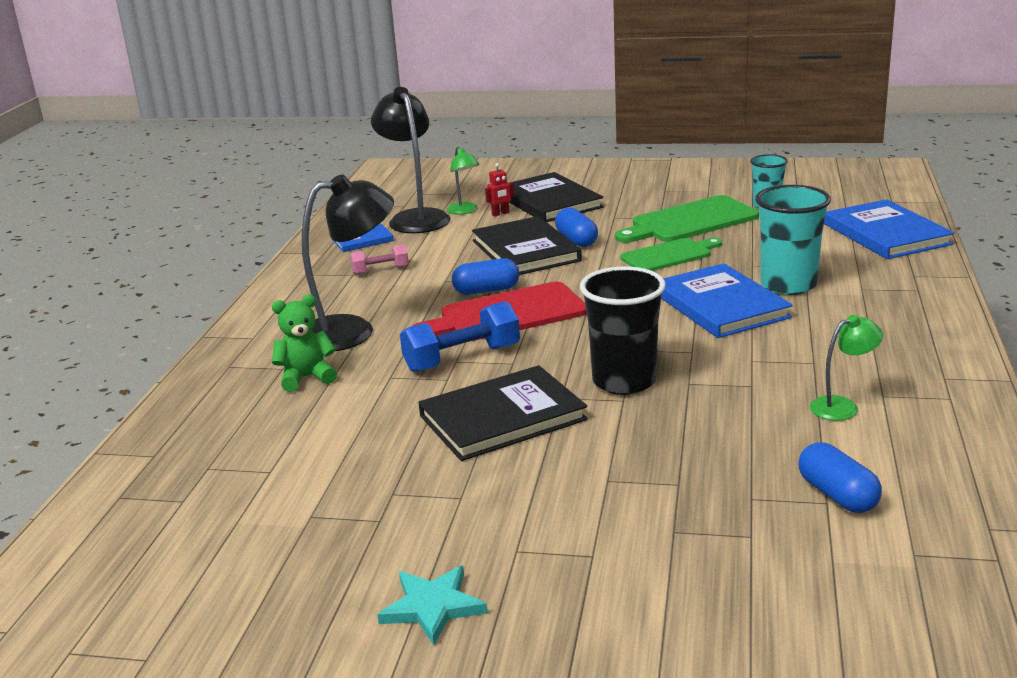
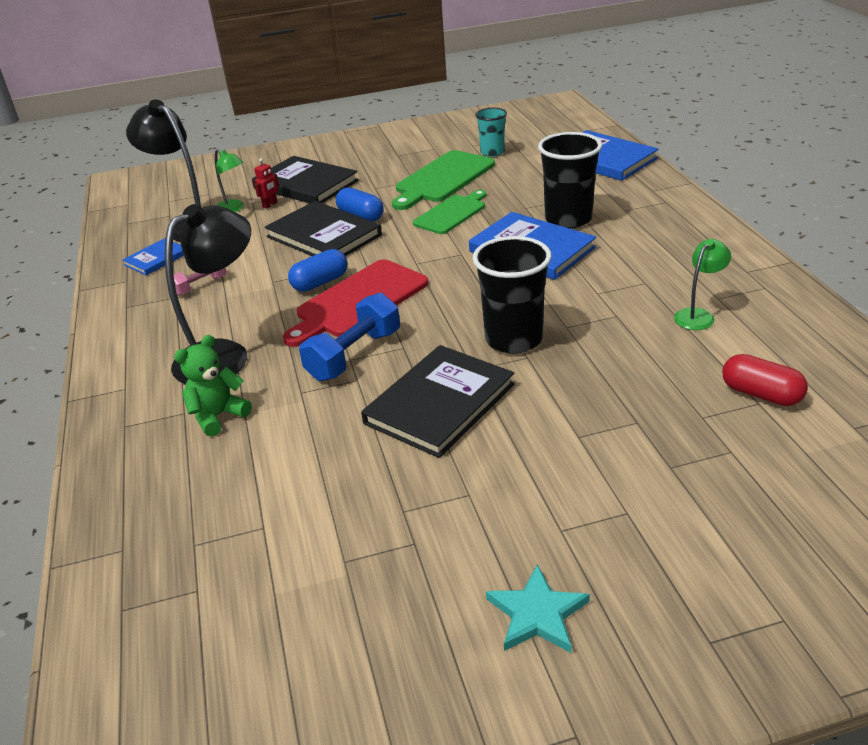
camera: 25 degrees left, 10 degrees up
(788, 285) = (568, 219): turquoise cup -> black cup
(837, 495) = (761, 394): blue capsule -> red capsule

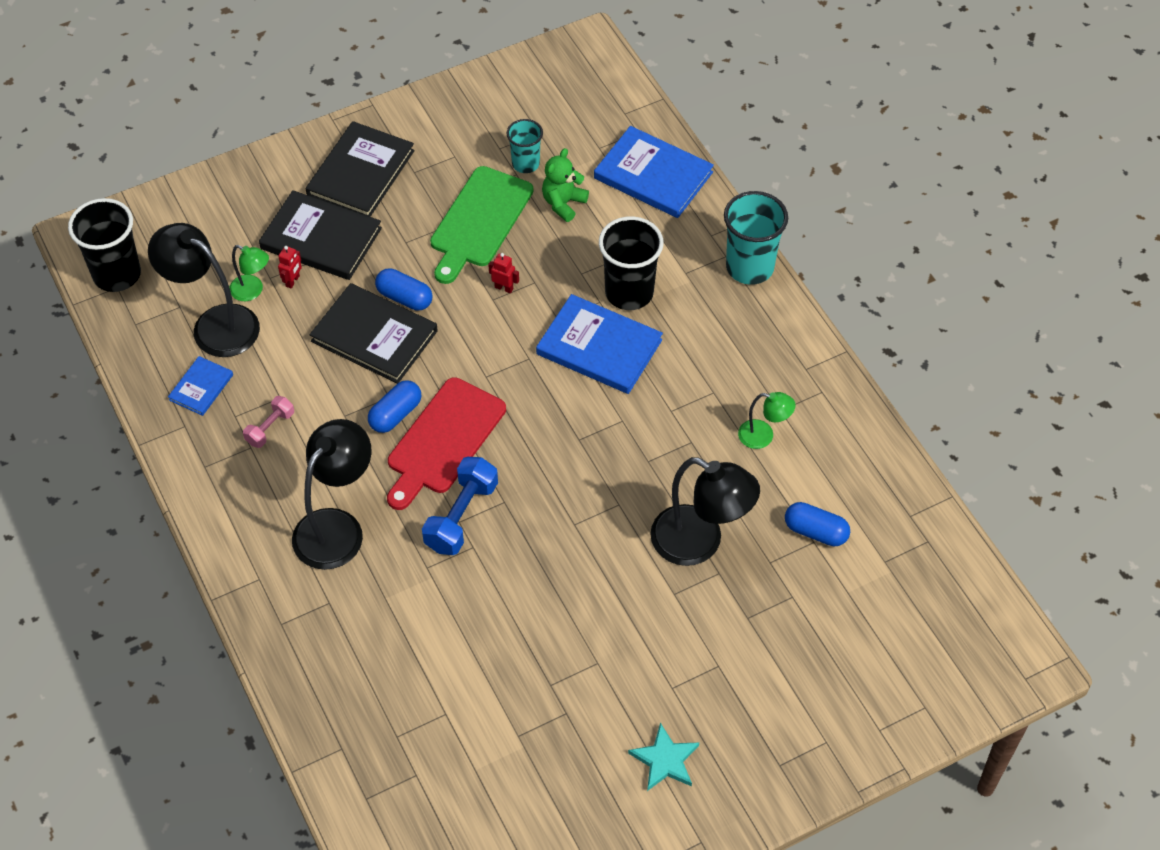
camera: 15 degrees left, 20 degrees up
(218, 416) = (362, 603): green teddy bear -> green teddy bear (563, 203)
(439, 404) = (553, 569): black book -> black book (361, 173)
(451, 213) = (504, 288): green cutting board -> red robot
(513, 339) = (603, 482): black cup -> black cup (117, 274)
(616, 394) = (699, 543): none -> black lamp
(689, 208) = (749, 267): none -> turquoise cup
(698, 315) = (763, 436): green lamp -> green lamp turned 75 degrees clockwise
(761, 394) = (815, 531): red capsule -> blue capsule

